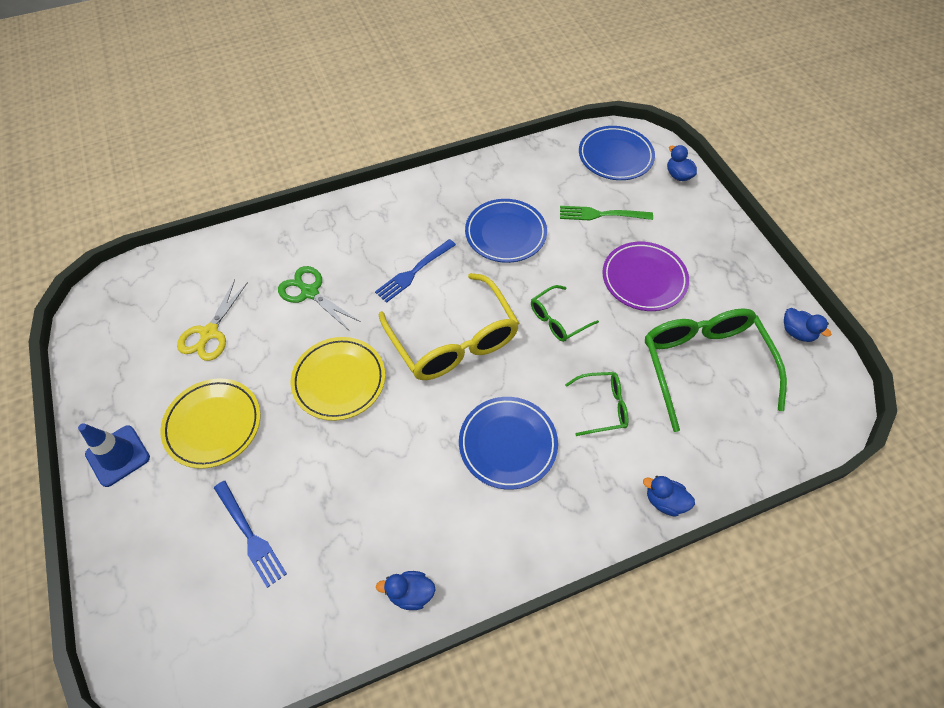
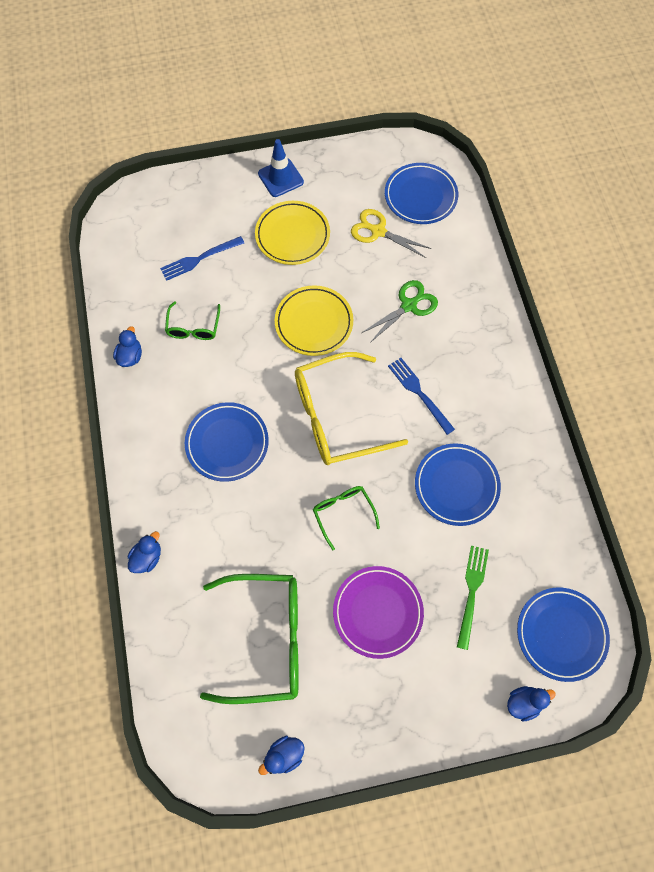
camera: 100 degrees right, 10 degrees up
(161, 297) = (420, 196): none -> blue plate
(602, 406) = (244, 529): green glasses -> green glasses (193, 327)

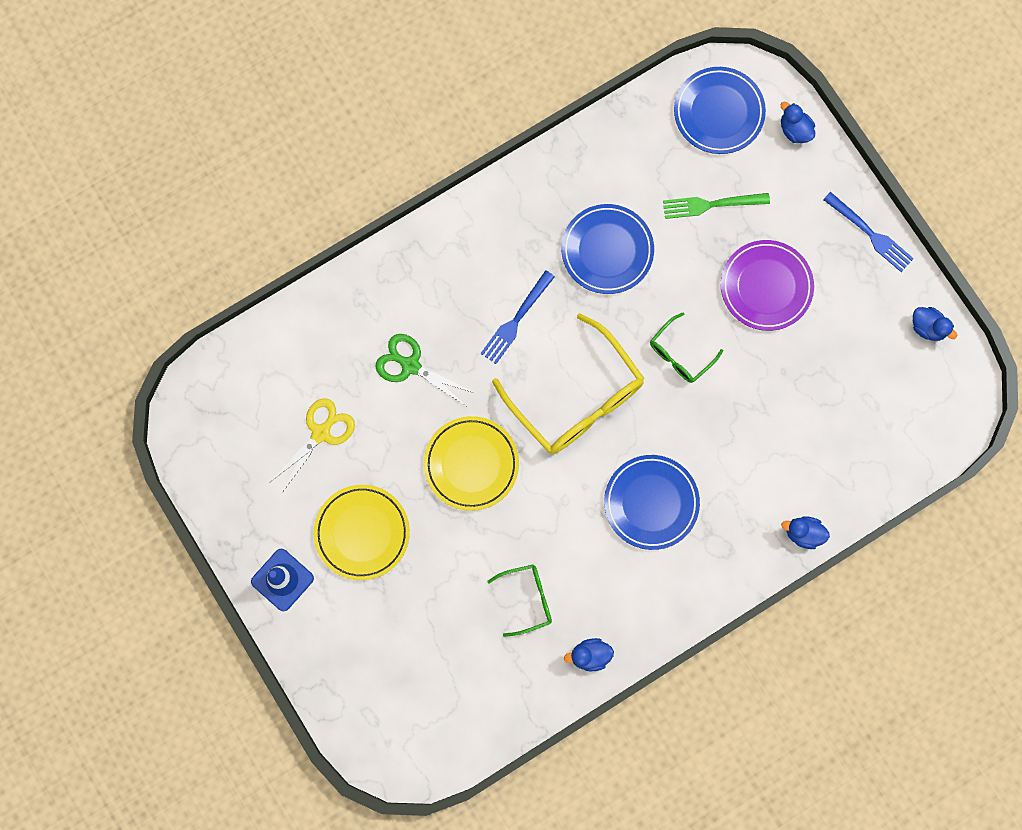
camera: 110 degrees left, 10 degrees up
(199, 259) = (434, 631): blue fork -> blue fork (870, 234)
(265, 639) = (834, 384): green glasses -> none
(378, 231) = (321, 433): yellow scissors -> yellow scissors turned 150 degrees counterclockwise
(420, 196) = (252, 399): blue plate -> none

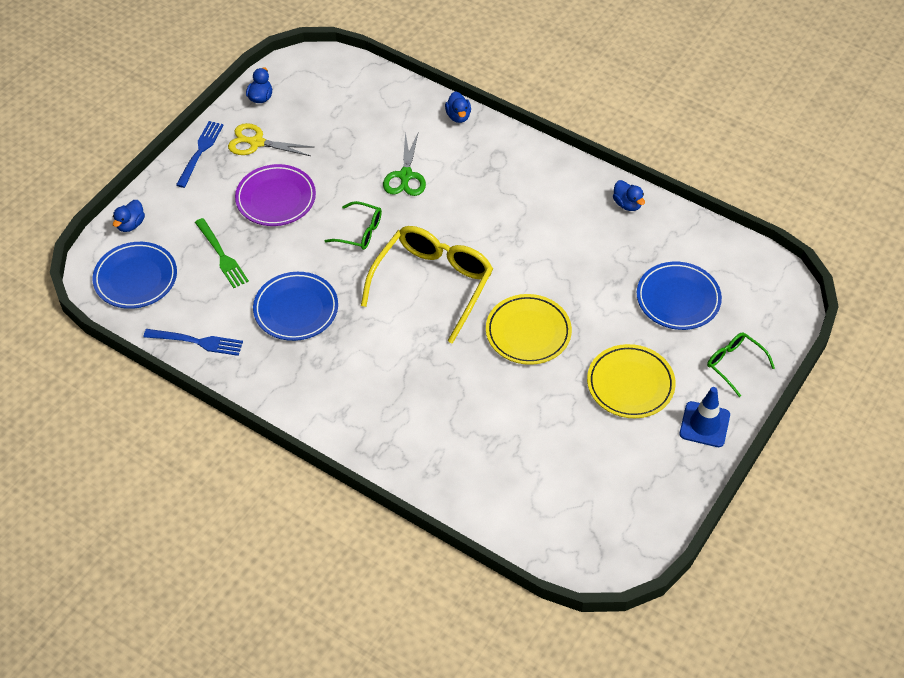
camera: 115 degrees left, 25 degrees down
(321, 433) = (566, 449): yellow scissors -> yellow scissors (257, 142)
(410, 365) = (470, 407): green scissors -> green scissors (405, 176)
(516, 320) = (389, 348): blue fork -> blue fork (197, 342)
(527, 599) = (611, 256): green glasses -> green glasses (734, 364)
(651, 503) = (489, 209): blue plate -> blue plate (678, 299)

